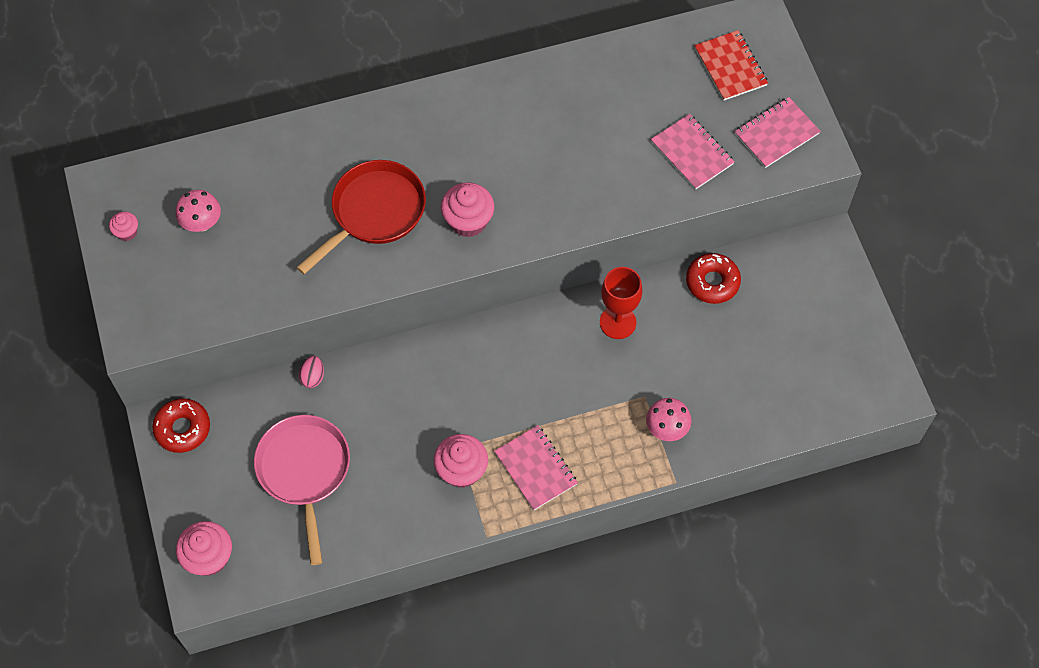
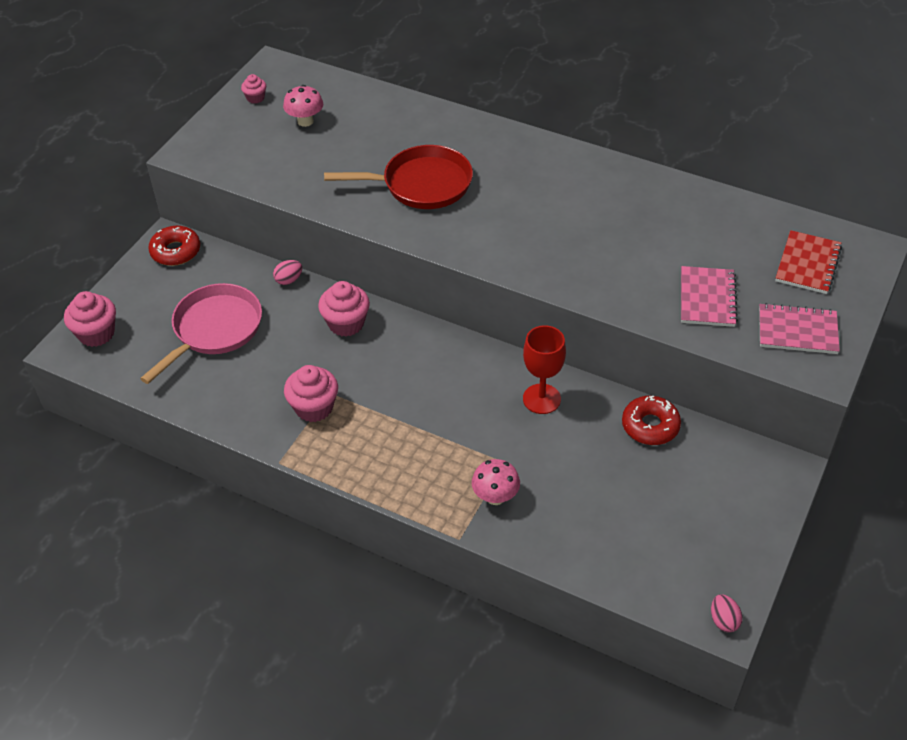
camera: 45 degrees right, 15 degrees down
(468, 221) = (480, 230): pink cupcake -> pink cupcake (346, 323)
(536, 468) = (366, 447): pink notebook -> none
(894, 392) = (723, 620): none -> pink egg

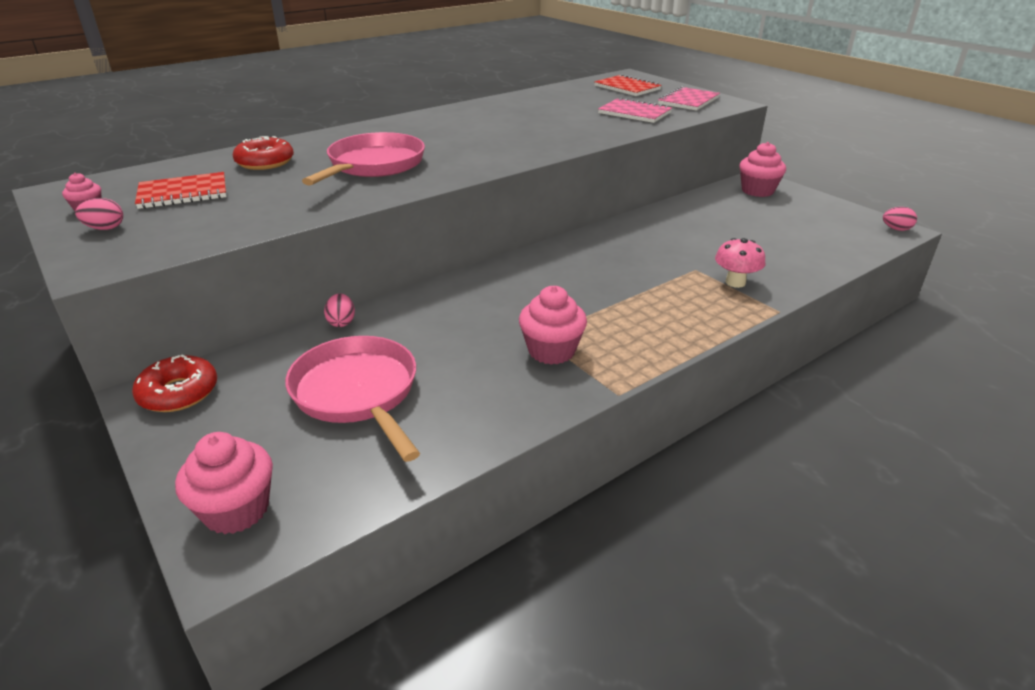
camera: 65 degrees left, 15 degrees down
(234, 123) = (105, 228): none -> pink egg
(305, 121) = (183, 193): pink mushroom -> red notebook
(346, 323) = (447, 304): pink cupcake -> pink cupcake (757, 191)
(421, 184) = (373, 165): red pan -> pink pan
(541, 399) = (632, 238): red goblet -> none
(650, 426) = (691, 208): red donut -> red donut (265, 162)

